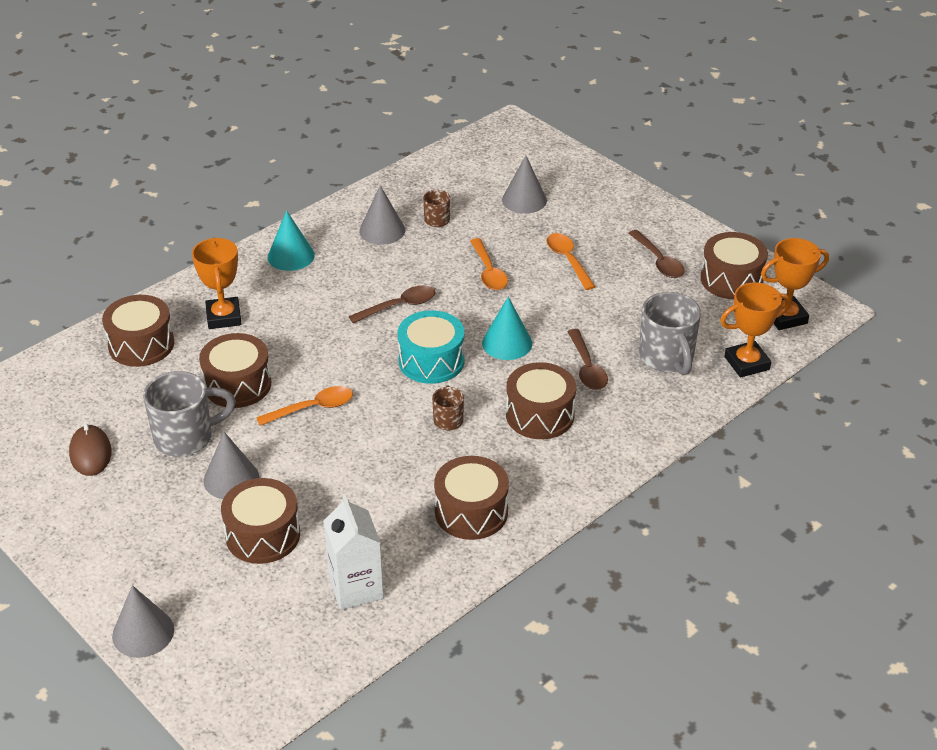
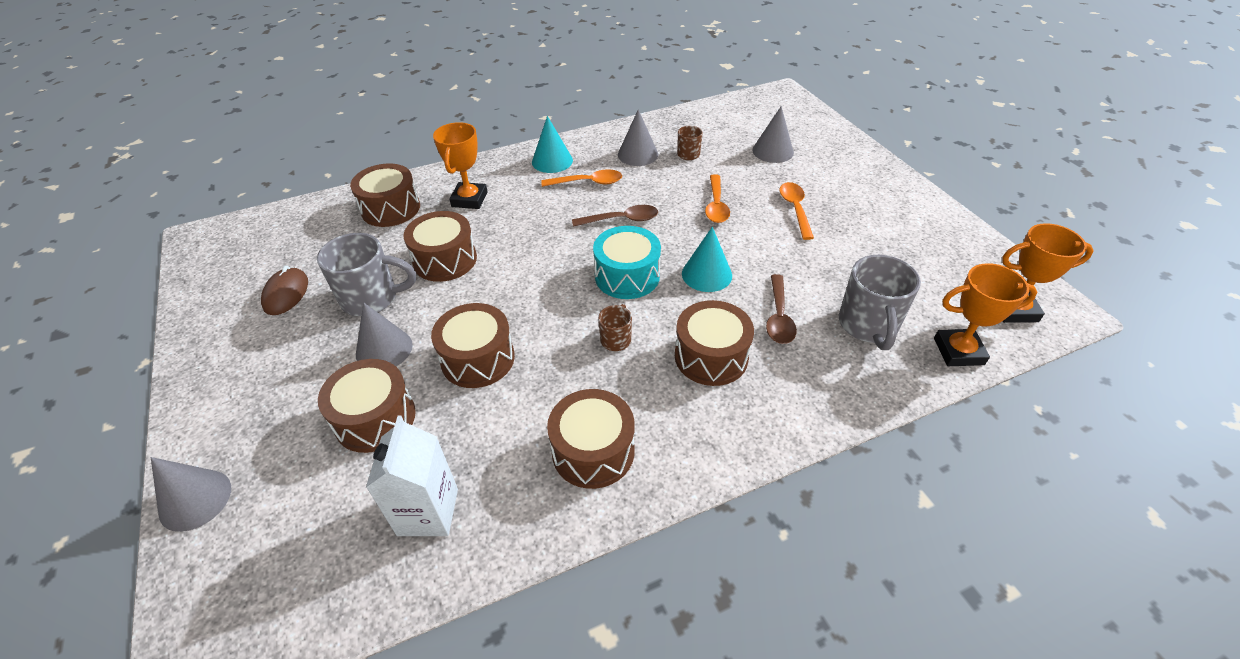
camera: 20 degrees right, 5 degrees up
(313, 408) = (496, 297): orange spoon -> orange spoon (588, 182)
(658, 261) = (885, 226): brown spoon -> none
(731, 279) = (959, 258): brown drum -> brown drum (478, 359)

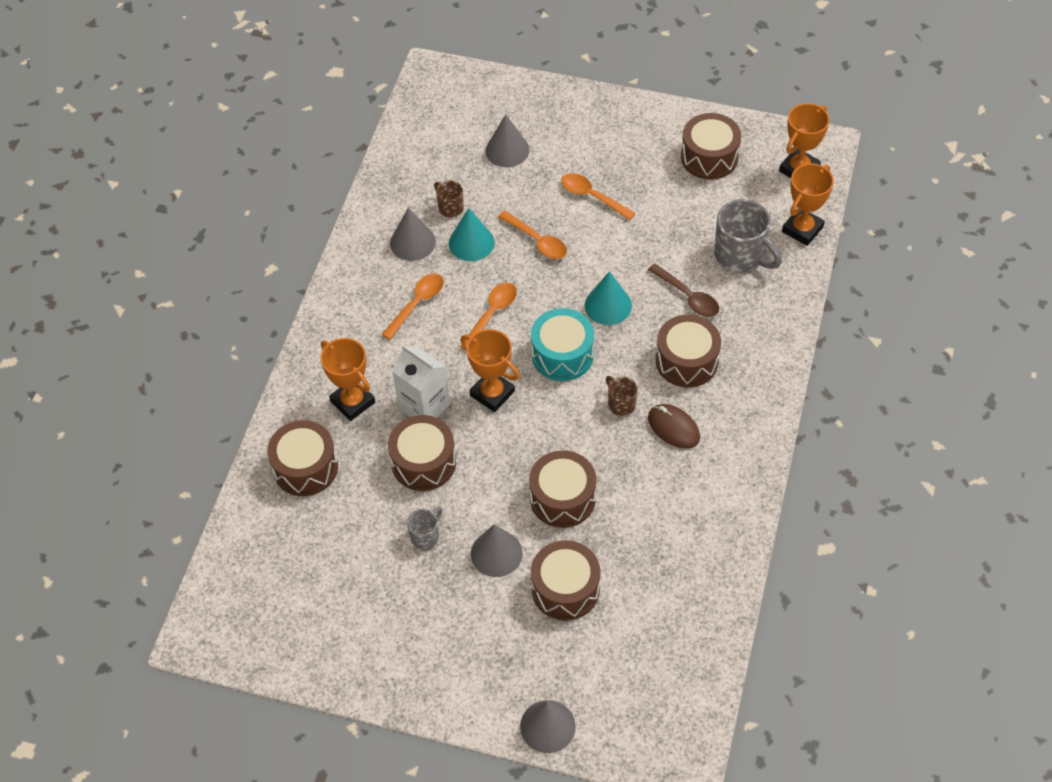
camera: 50 degrees left, 10 degrees up
(286, 294) = (359, 595): brown mouse -> brown mouse (673, 428)
(372, 298) = (426, 536): grey mug -> grey mug, size x0.52
(428, 512) = (674, 593): white carton -> white carton (424, 407)
(547, 259) = (492, 393): none -> orange trophy
(552, 161) = (356, 309): turquoise cone -> turquoise cone (471, 243)
(593, 451) = (705, 478): brown drum -> brown drum (709, 157)
(621, 220) = (492, 314): brown spoon -> orange spoon

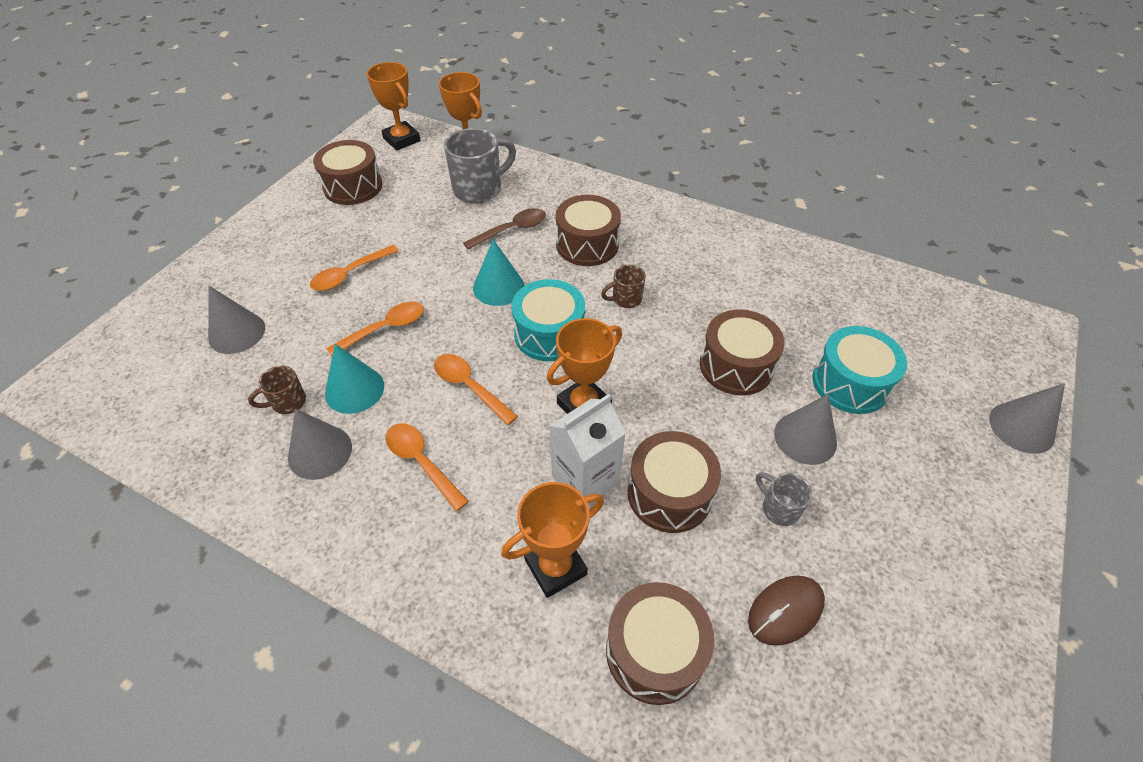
camera: 80 degrees left, 5 degrees down
(565, 589) = (850, 383): brown drum -> turquoise drum
(673, 428) = (663, 267): brown mouse -> brown mouse (785, 611)

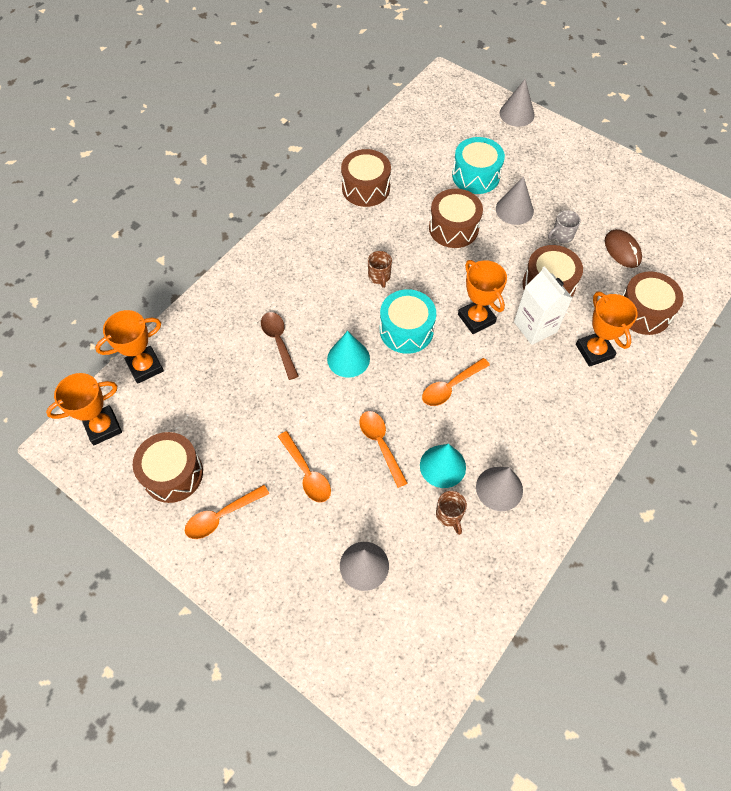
camera: 80 degrees left, 10 degrees up
(421, 462) = (514, 421): orange spoon -> orange spoon (221, 516)
(479, 189) = (212, 362): grey mug -> none
(587, 244) = (311, 291): brown drum -> brown drum (366, 188)

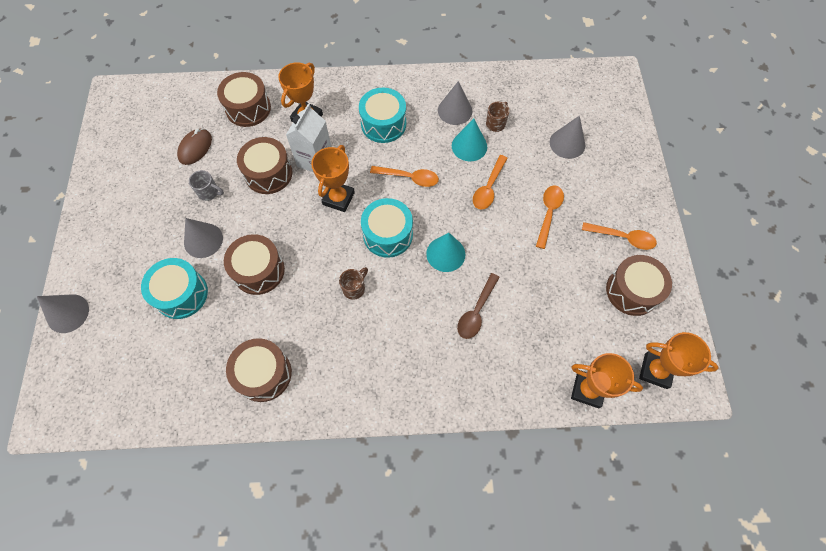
camera: 130 degrees left, 5 degrees up
(534, 410) = (383, 124): none -> turquoise drum

